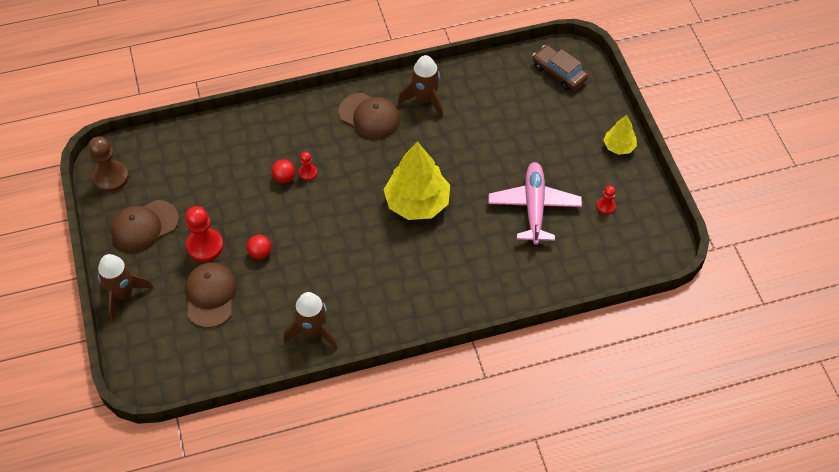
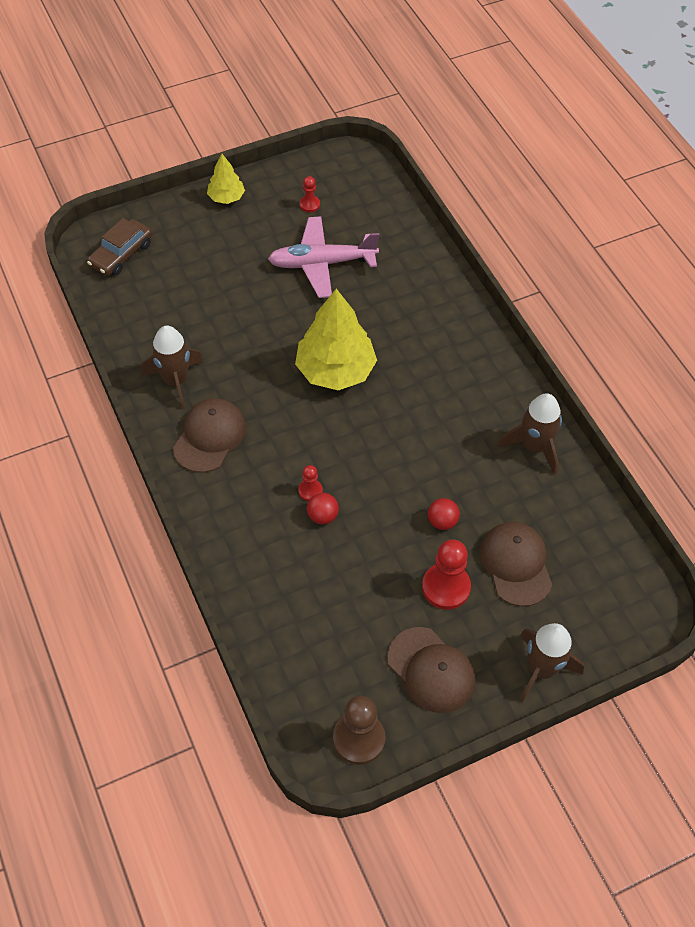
camera: 100 degrees left, 0 degrees up
(210, 295) = (516, 564): brown cap -> brown cap turned 90 degrees clockwise

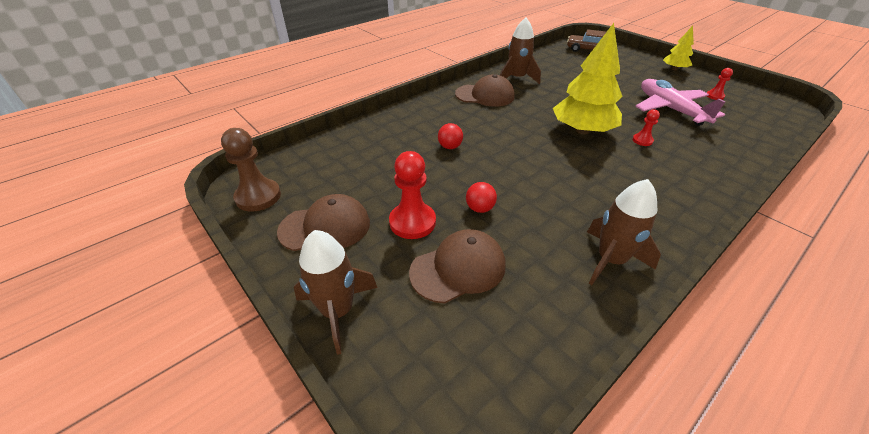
camera: 75 degrees right, 15 degrees down
(310, 491) = (468, 138): red pawn -> red pawn (642, 140)
(431, 670) = (325, 227): brown cap -> brown cap turned 135 degrees counterclockwise

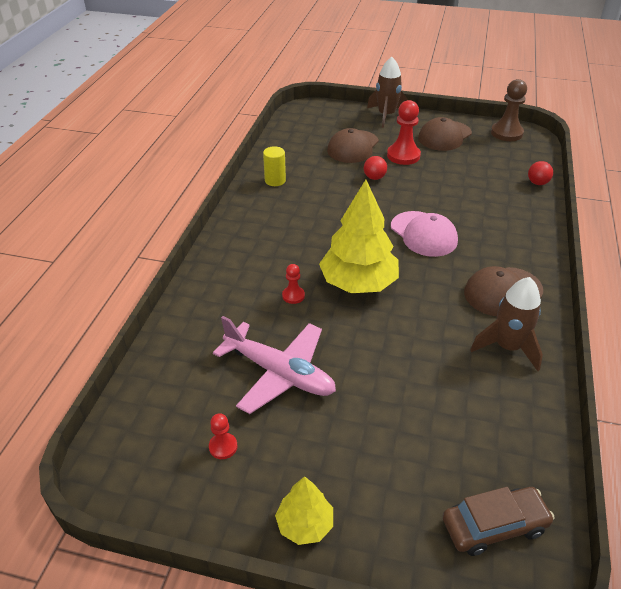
camera: 145 degrees right, 0 degrees up
(450, 147) = (450, 212): red ball -> red ball (537, 183)
(494, 140) = (423, 234): none -> pink cap
(610, 260) = (275, 180): brown rocket -> yellow cylinder

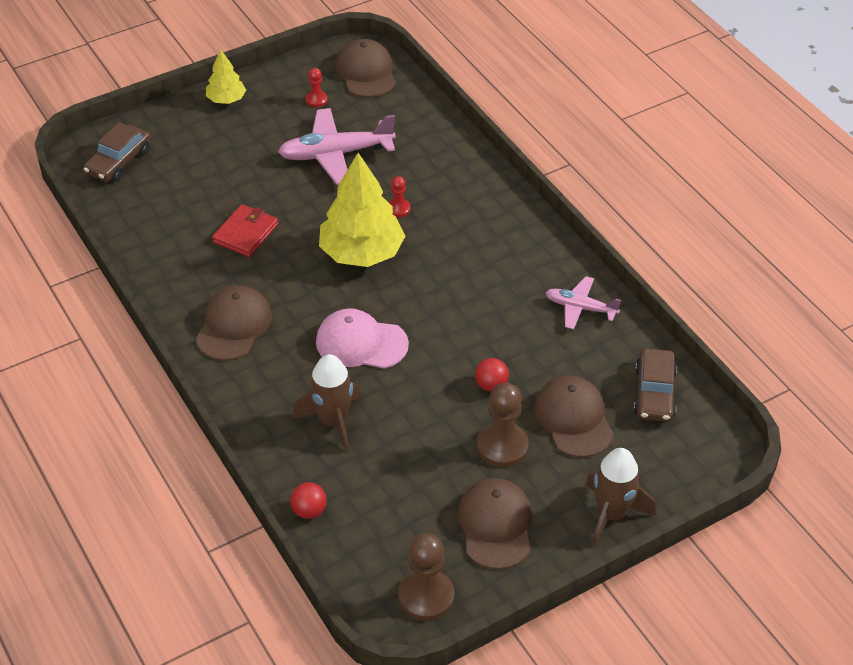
camera: 135 degrees right, 5 degrees up
(139, 443) = (366, 72): none -> brown cap
(275, 180) = (580, 308): yellow cylinder -> pink plane
(300, 135) = (654, 393): none -> brown car
(403, 155) = (502, 446): red pawn -> brown pawn
(430, 353) = (245, 233): none -> red wallet
(507, 347) = (191, 276): brown rocket -> brown rocket (333, 421)

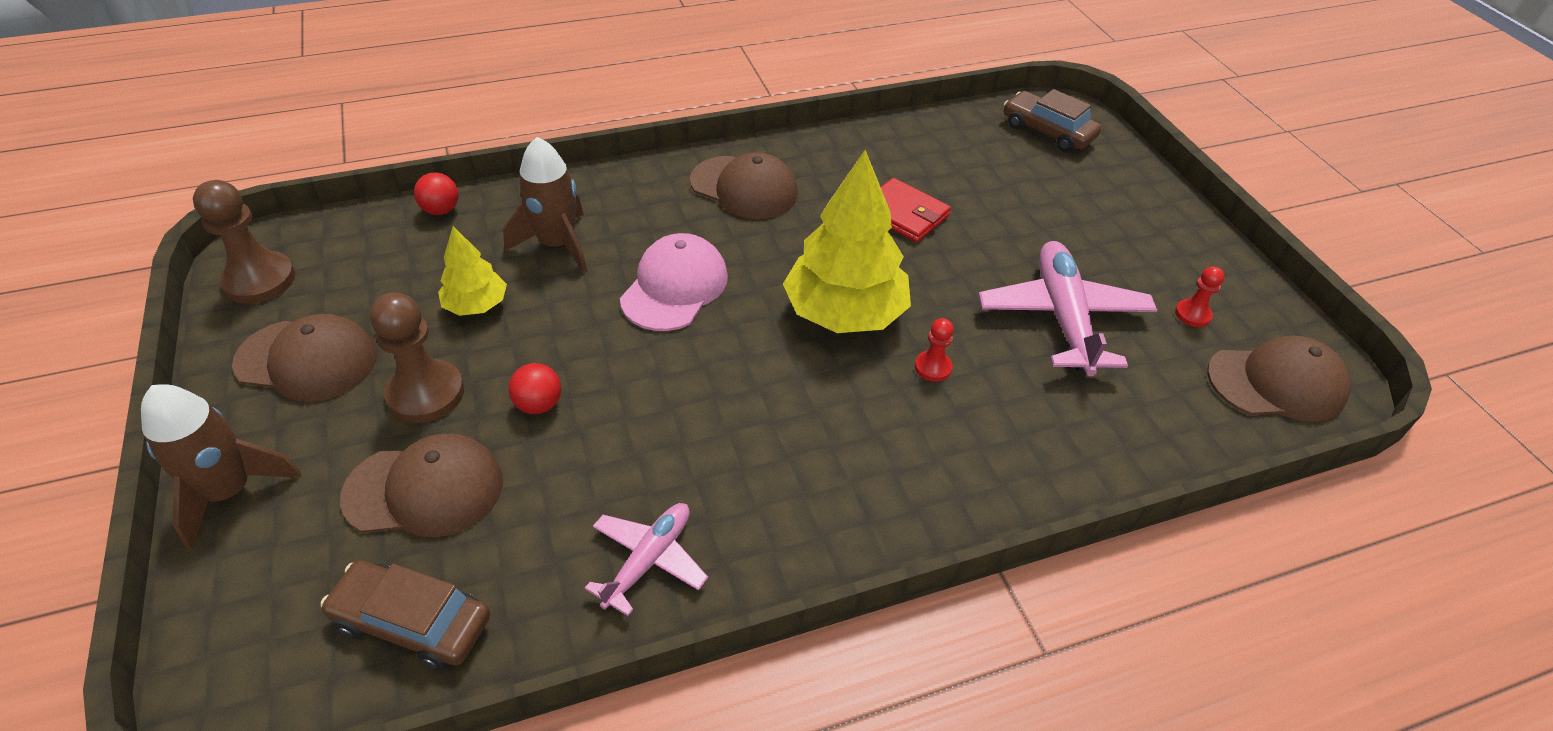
camera: 100 degrees right, 0 degrees up
(226, 99) = (1180, 226): yellow tree -> yellow tree (476, 305)

